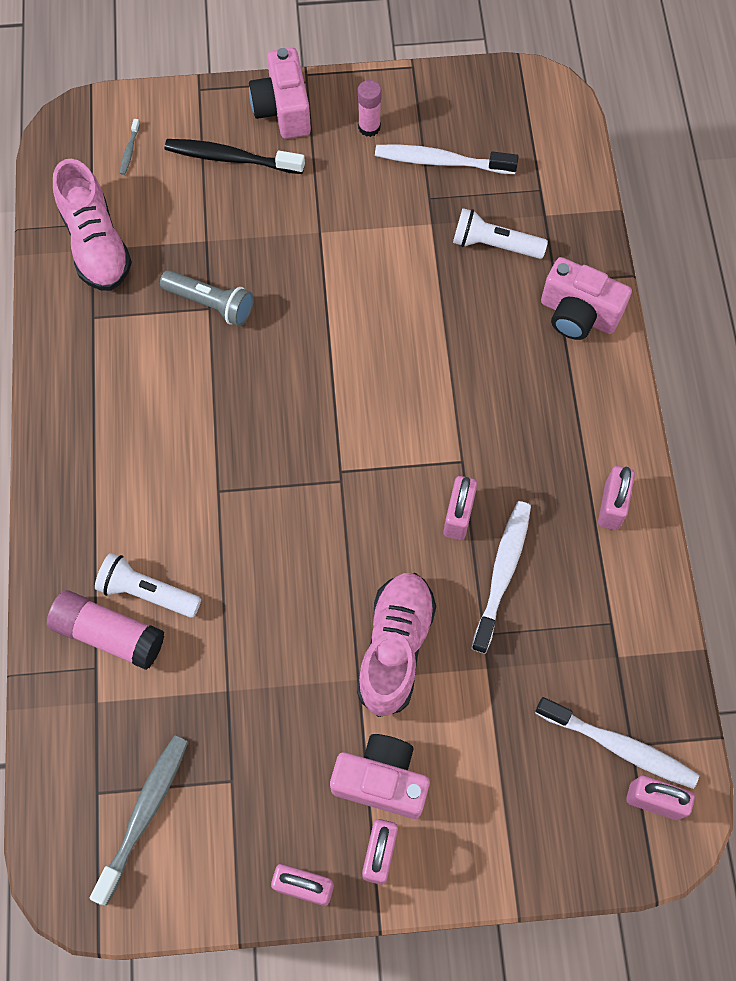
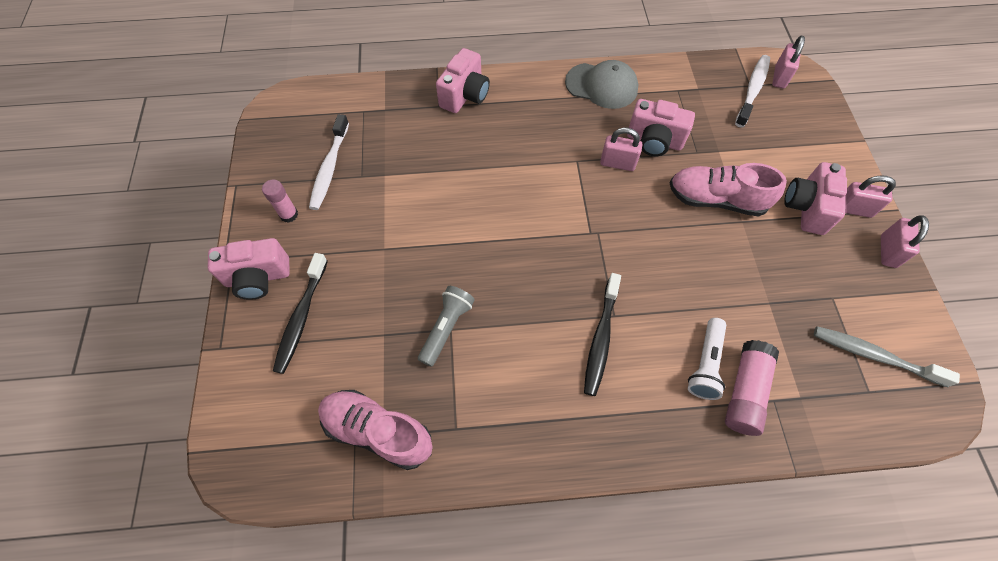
camera: 90 degrees left, 5 degrees down
(96, 244) = (378, 431): pink shoe -> pink shoe turned 135 degrees counterclockwise
(129, 151) = (277, 407): grey toothbrush -> none
(188, 472) = (601, 339): none -> black toothbrush
(494, 244) = (406, 138): white flashlight -> none
(502, 573) = (654, 141): white toothbrush -> pink camera
(611, 506) = (601, 86): pink padlock -> grey cap

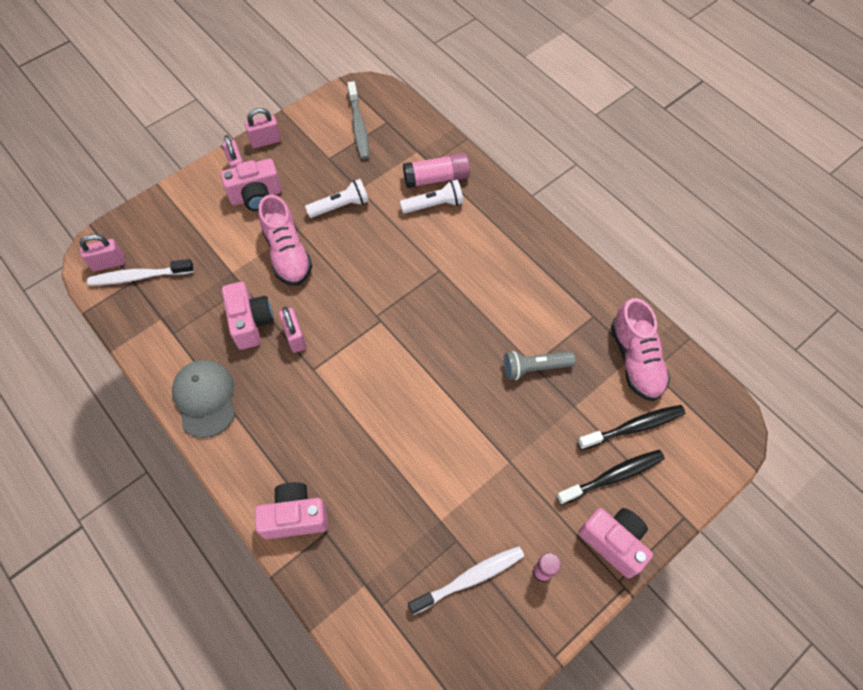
camera: 125 degrees left, 0 degrees up
(601, 339) = (463, 269): black toothbrush -> black toothbrush (633, 427)
(753, 272) = (340, 206): none -> white flashlight

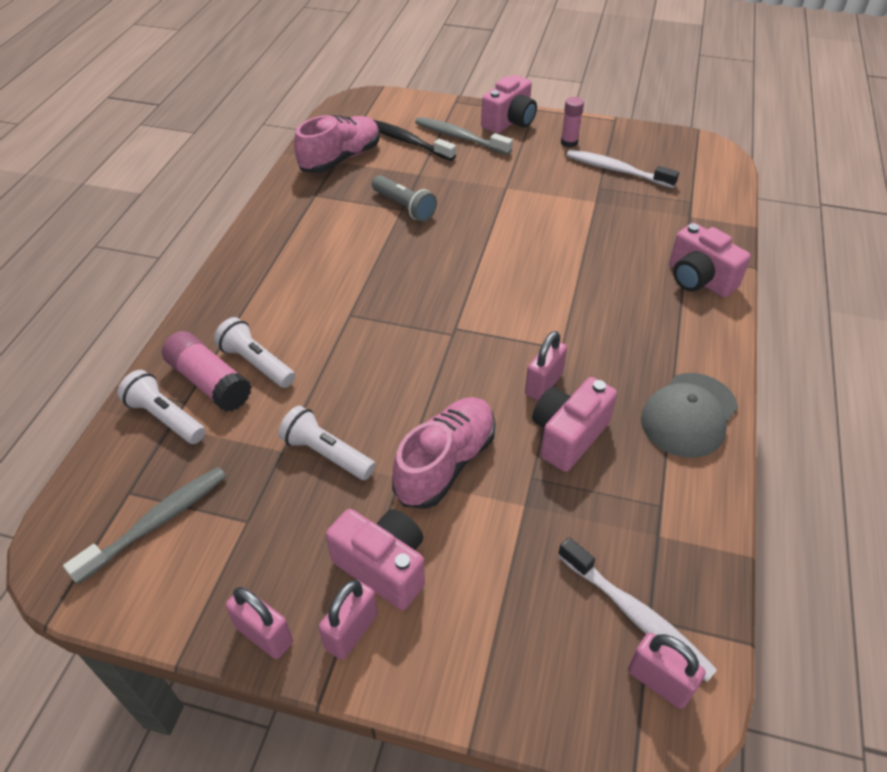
camera: 125 degrees left, 15 degrees down
(425, 151) = (165, 417): none -> white flashlight
(613, 476) = (459, 137): black toothbrush -> grey toothbrush
(613, 542) = (509, 122): pink camera -> pink camera turned 150 degrees counterclockwise

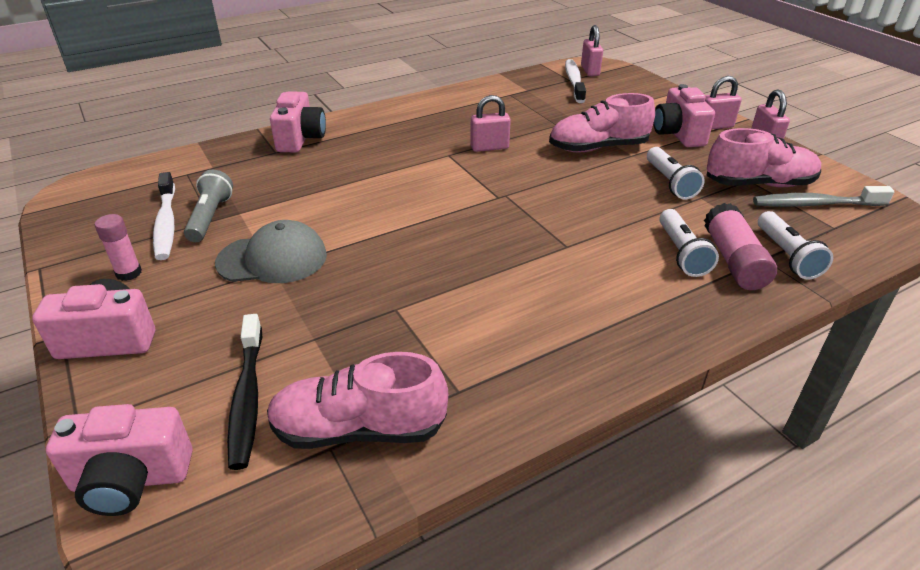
camera: 135 degrees left, 10 degrees down
(232, 519) = (758, 184): none -> pink shoe
(404, 207) = (390, 309): grey flashlight -> grey flashlight (210, 217)
(459, 137) = (191, 357): grey toothbrush -> none
(568, 436) = (513, 127): pink camera -> pink camera (131, 480)
(689, 415) = (437, 106): grey cap -> grey cap (272, 259)

